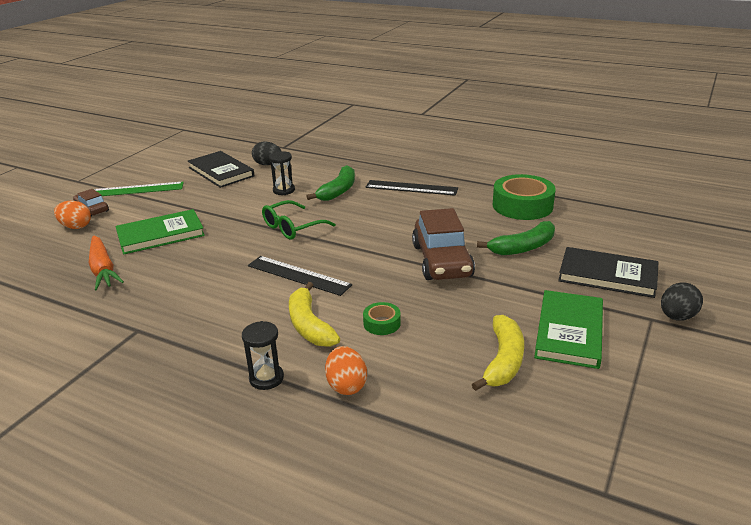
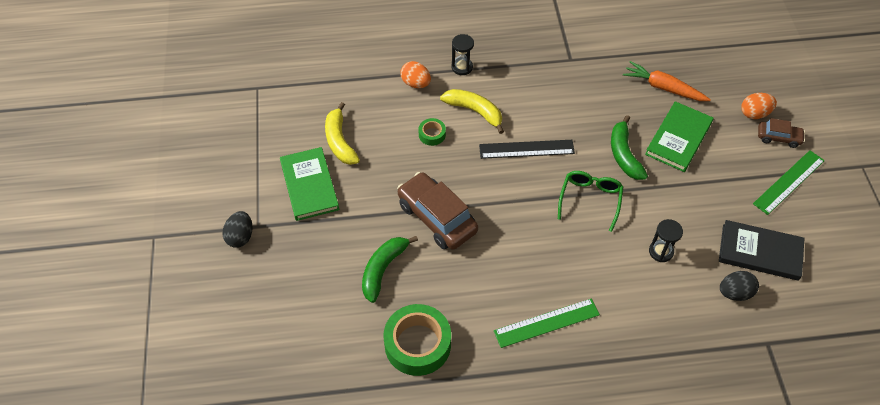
camera: 145 degrees right, 25 degrees up
(338, 191) = (610, 278): green banana -> green banana (624, 155)
(411, 188) = (546, 323): black ruler -> green ruler
(607, 275) = (301, 263): black book -> none

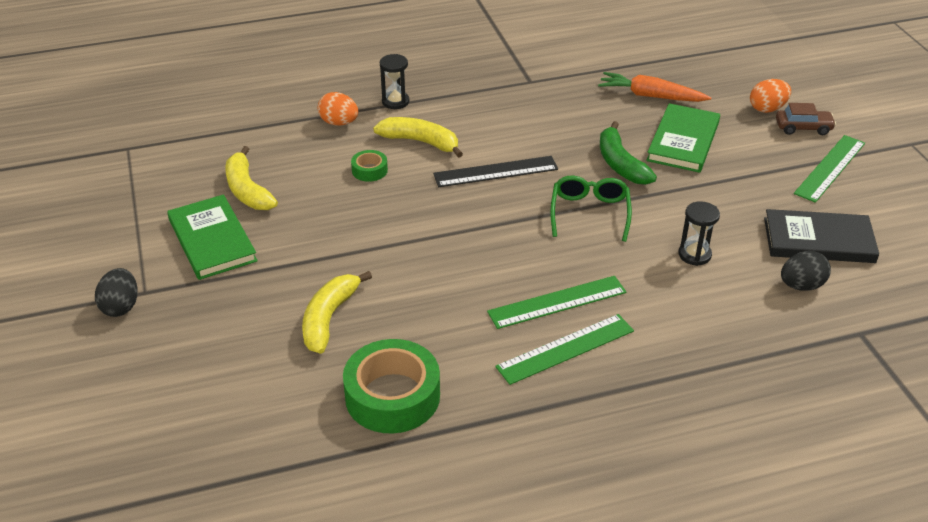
camera: 10 degrees left, 15 degrees down
(383, 269) = (329, 318): green banana -> yellow banana
(437, 218) = (393, 254): brown car -> none
(549, 280) = (557, 302): none -> green ruler

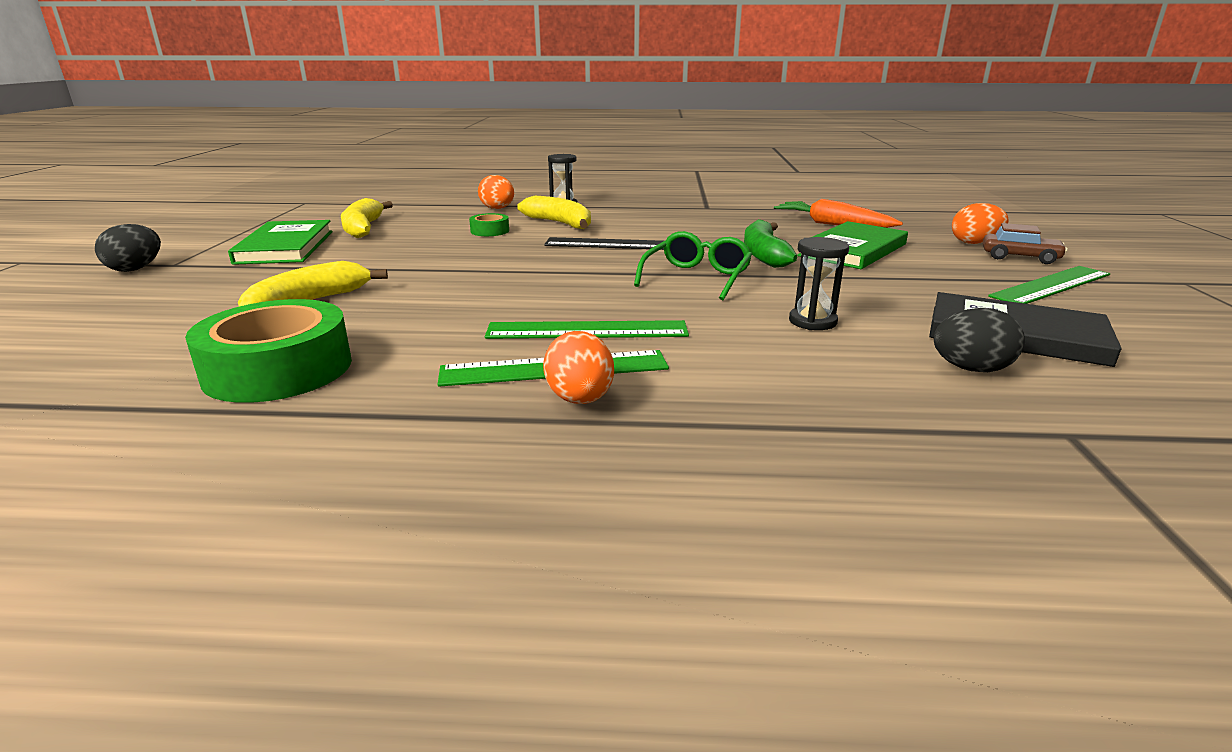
camera: 20 degrees right, 15 degrees down
(601, 373) = (580, 399): none -> orange egg

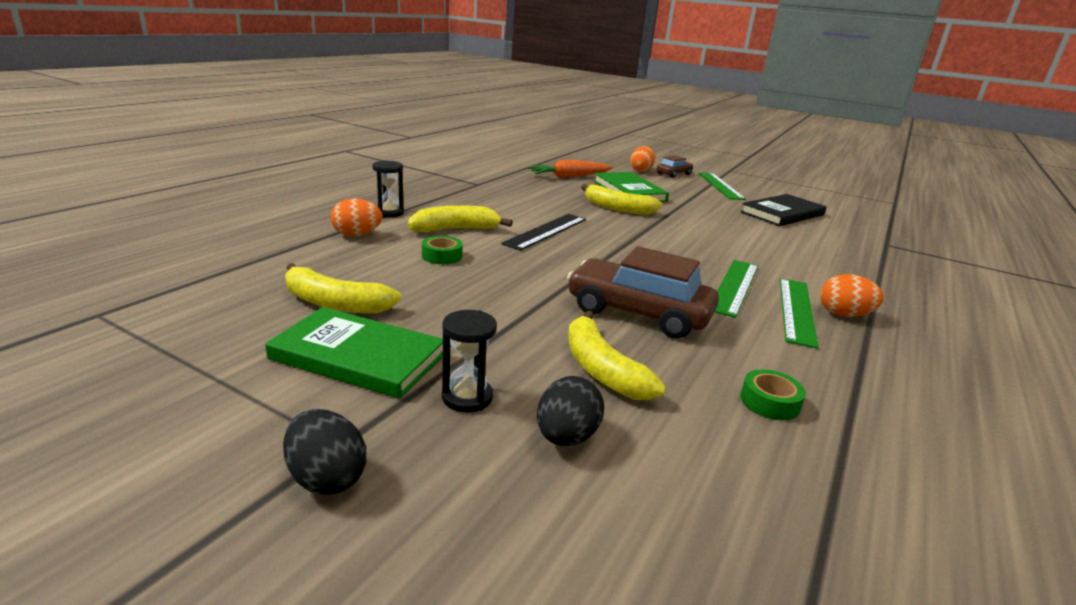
camera: 65 degrees left, 0 degrees up
(278, 369) = (769, 402): green tape -> green tape, size x0.47
(444, 300) = (638, 313): none -> brown car
(696, 278) = (650, 235): green glasses -> none
(763, 254) = (617, 208): green banana -> yellow banana
(812, 321) = (747, 237): black hourglass -> black hourglass (467, 397)
(970, 369) = (820, 234): black egg -> black egg (566, 437)

